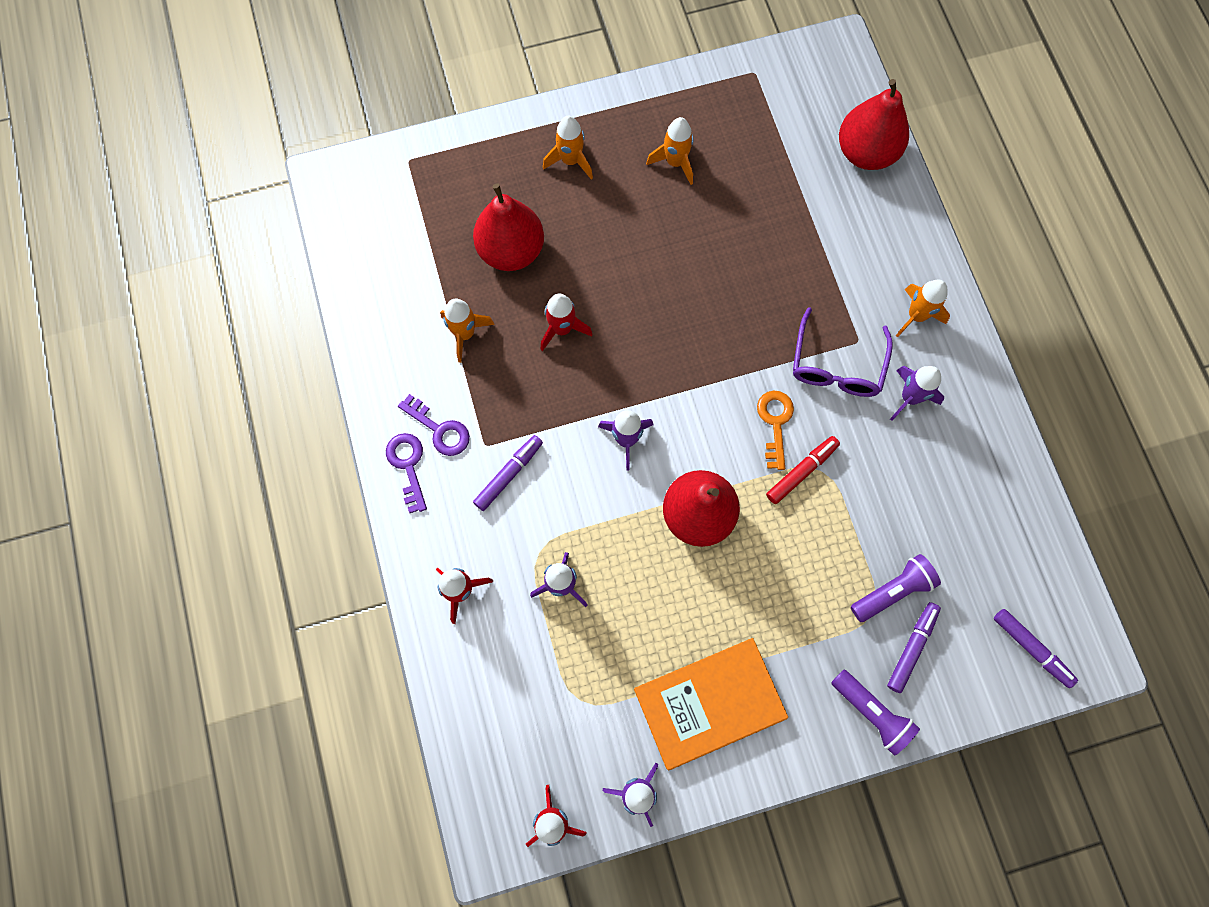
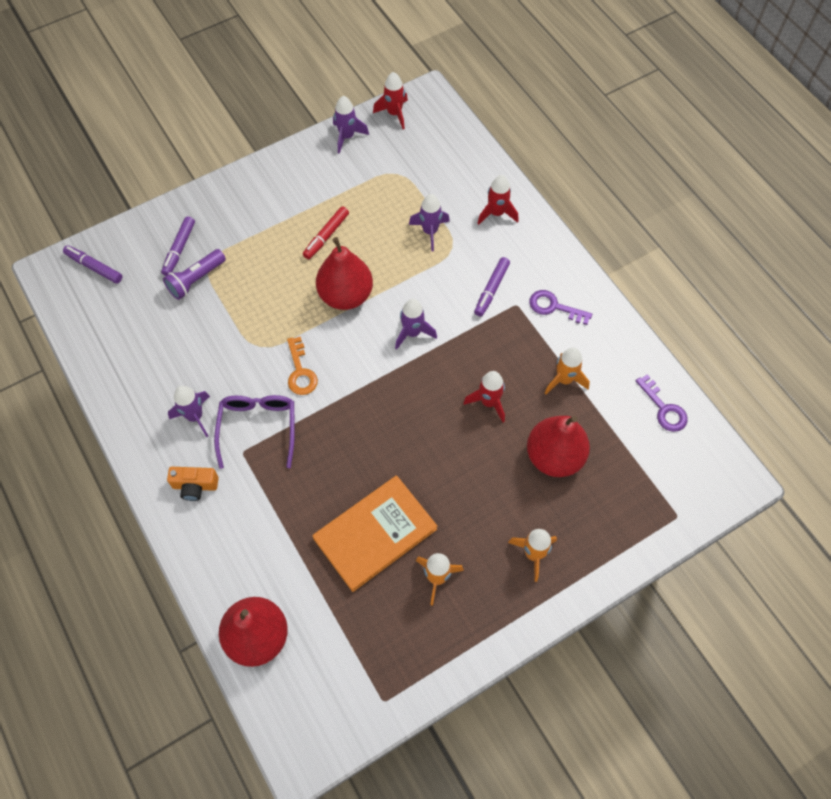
camera: 165 degrees right, 10 degrees down
(408, 465) = (566, 278): purple key -> purple key (664, 409)
(709, 703) = (312, 190): orange book -> orange book (375, 534)
(801, 471) = (274, 342): red marker -> red marker (326, 236)
(871, 712) = (203, 208): purple flashlight -> none
(916, 316) = (195, 486): orange rocket -> orange camera

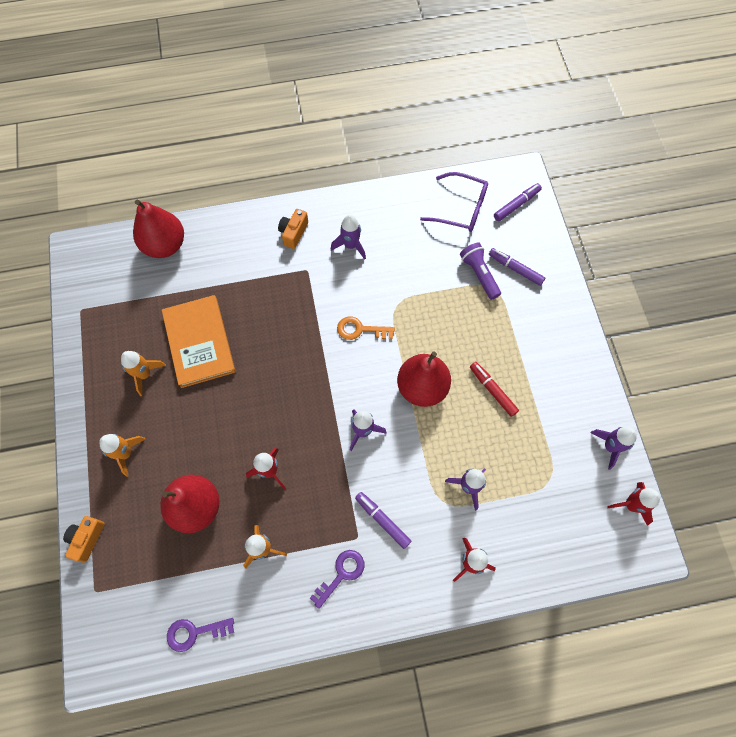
camera: 110 degrees right, 5 degrees up
(258, 428) = (322, 285): purple glasses -> purple glasses (460, 208)
(635, 550) = (87, 539): none -> orange camera

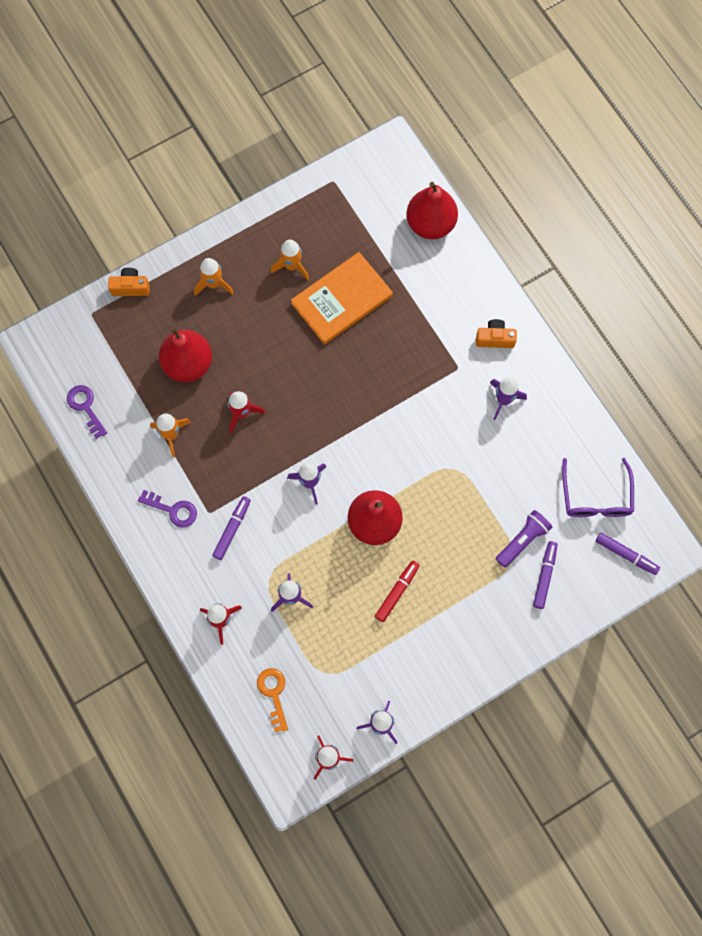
camera: 70 degrees right, 5 degrees up
(360, 329) = (413, 442): orange key -> orange key (273, 694)

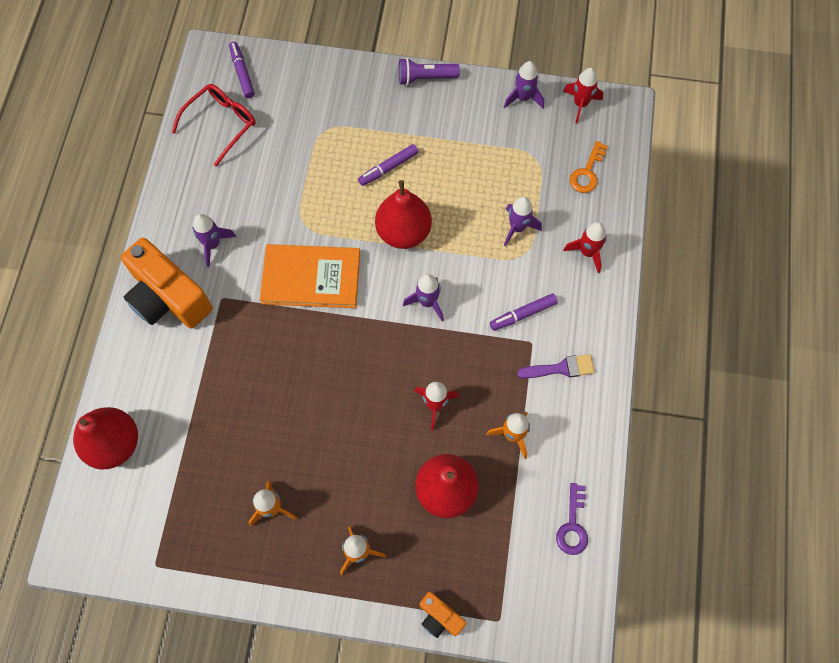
camera: 140 degrees left, 5 degrees down
(173, 510) = (561, 368): purple key -> purple brush
(342, 300) = (258, 437): orange book -> orange book (311, 278)
(397, 592) = (432, 171): red marker -> none
(495, 339) = (168, 297): orange camera -> orange camera, size x2.12
(522, 540) = (304, 136): purple flashlight -> purple flashlight (425, 78)
(544, 576) = (313, 102): purple marker -> purple marker (388, 168)
(596, 497) = (221, 124): purple glasses -> red glasses

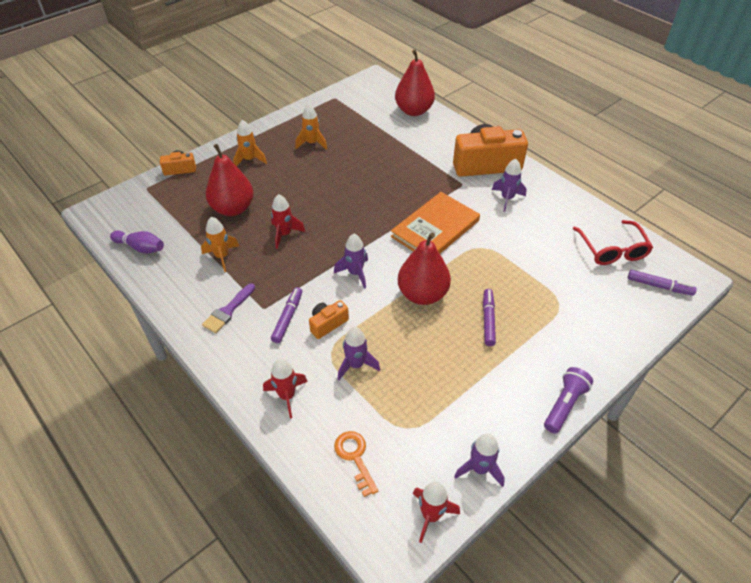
camera: 130 degrees right, 20 degrees down
(500, 279) = (327, 324): none -> orange camera
(572, 526) = (140, 248): purple key -> purple bowling pin

